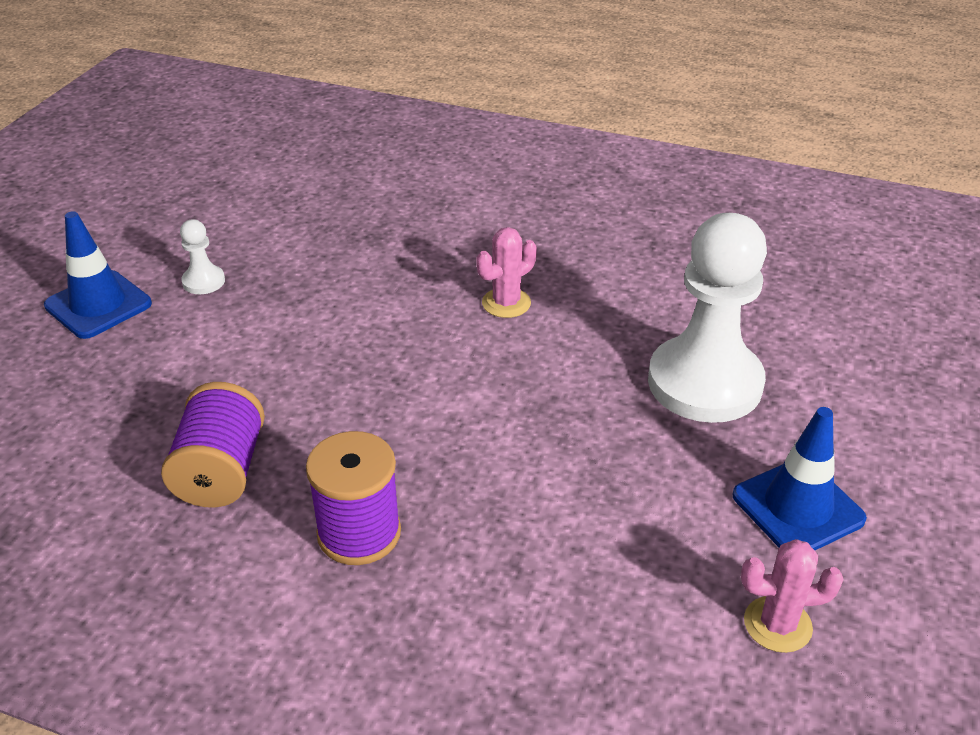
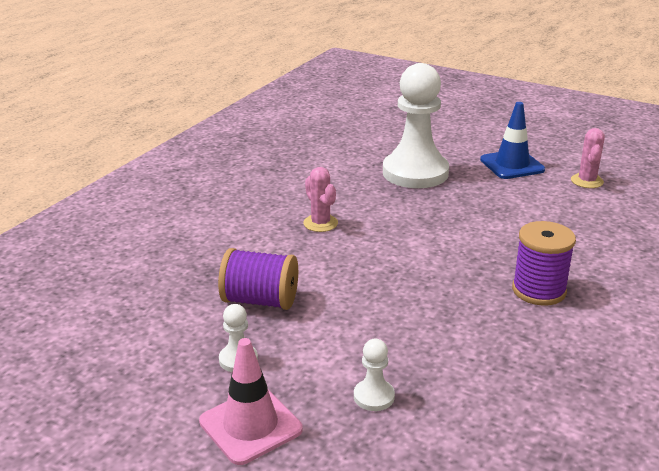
camera: 80 degrees left, 10 degrees down
(98, 305) = (250, 425): blue traffic cone -> pink traffic cone
(131, 383) = (374, 396): none -> white pawn
(221, 471) = (483, 346): purple spool -> purple spool (260, 300)

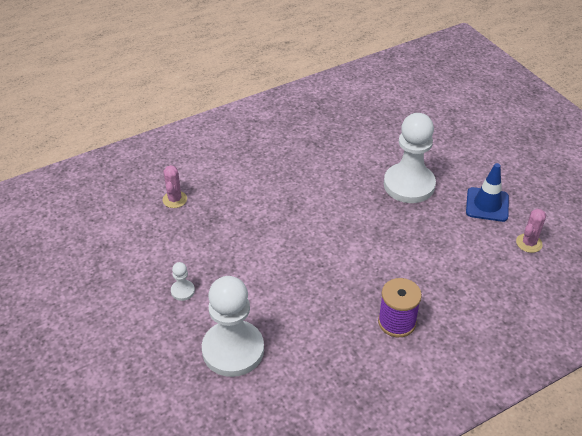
camera: 30 degrees right, 15 degrees up
(250, 425) = (158, 337): pink traffic cone -> none
(260, 300) = (225, 254): purple spool -> none
(320, 223) = (307, 206): pink cactus -> pink cactus (175, 199)
(374, 396) = (233, 350): white pawn -> white pawn, size x2.43

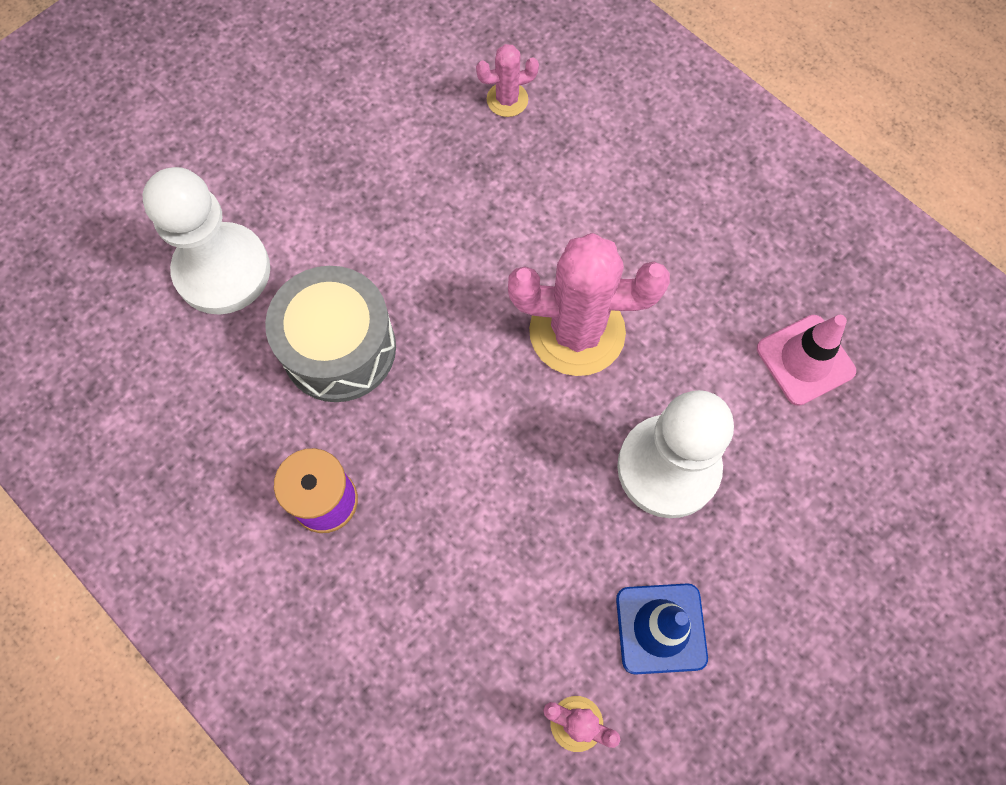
camera: 75 degrees right, 25 degrees up
(182, 291) = (319, 171): white pawn -> none
(305, 300) = (339, 348): none -> grey drum
(327, 201) = (577, 332): none -> pink cactus
(367, 129) = (805, 360): none -> pink traffic cone

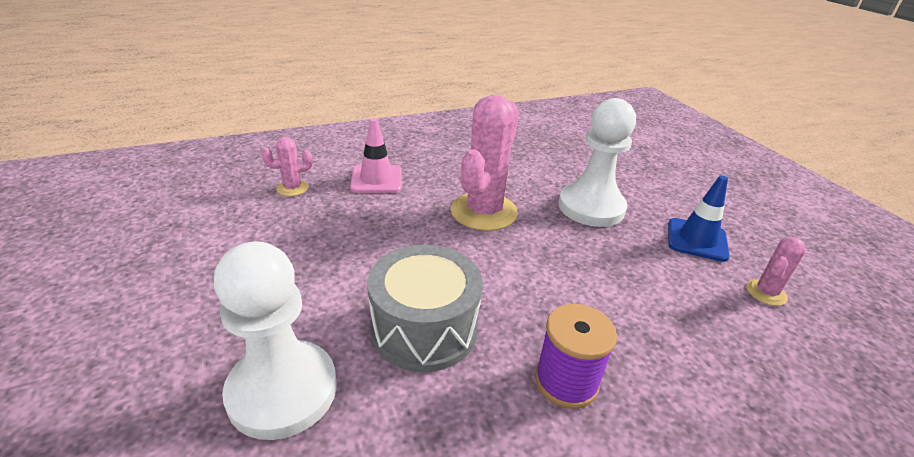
camera: 70 degrees left, 35 degrees down
(507, 100) = (292, 188): pink cactus -> pink cactus turned 60 degrees clockwise
(805, 360) = (543, 151): pink traffic cone -> pink traffic cone (376, 179)

